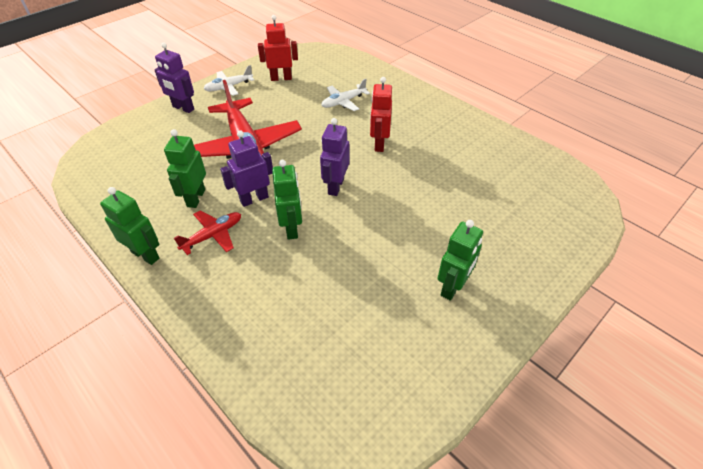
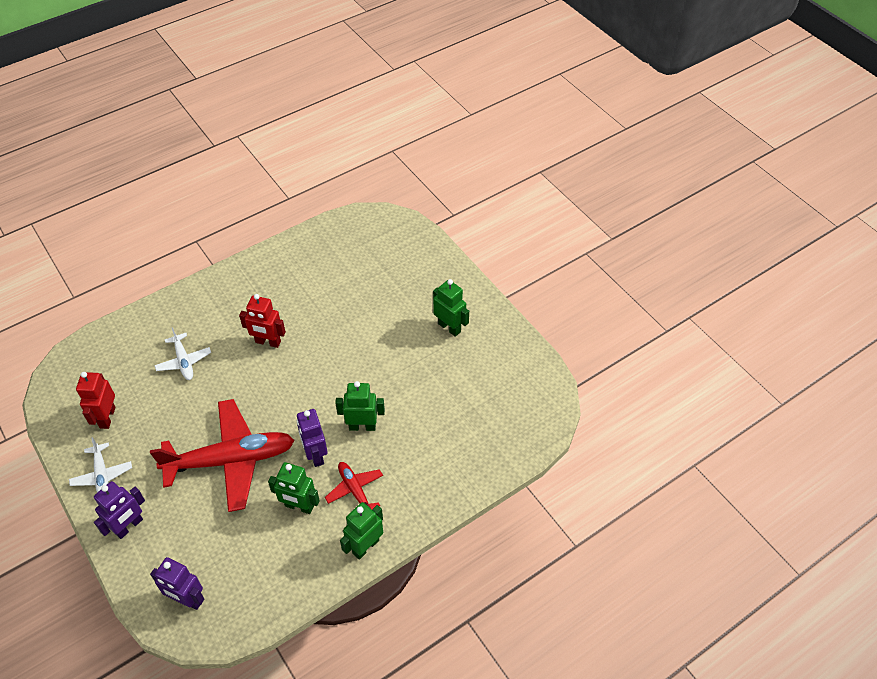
camera: 80 degrees left, 5 degrees up
(335, 186) = (318, 386): purple robot -> purple robot (187, 600)

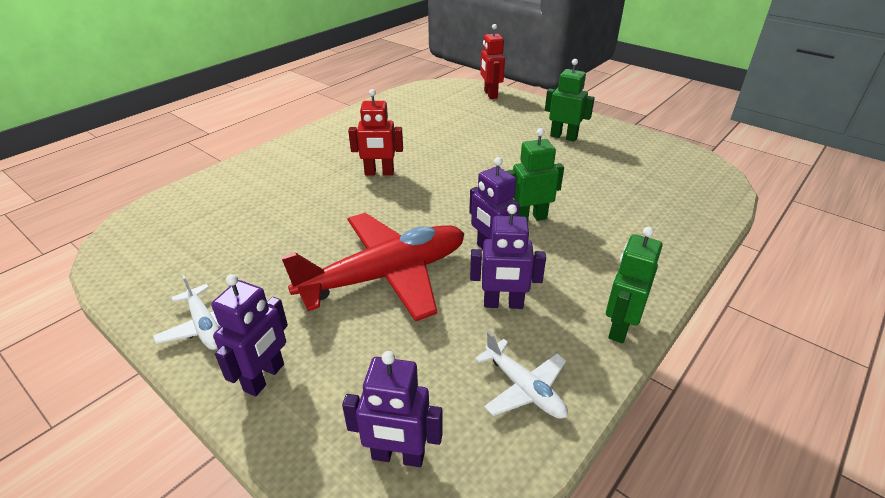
camera: 15 degrees left, 15 degrees down
(107, 417) = (198, 265): red robot -> red robot (490, 94)
(184, 361) = (285, 201): white plane -> white plane (524, 388)
(299, 506) = (503, 304): green robot -> purple robot
(355, 490) = (563, 274): red plane -> none

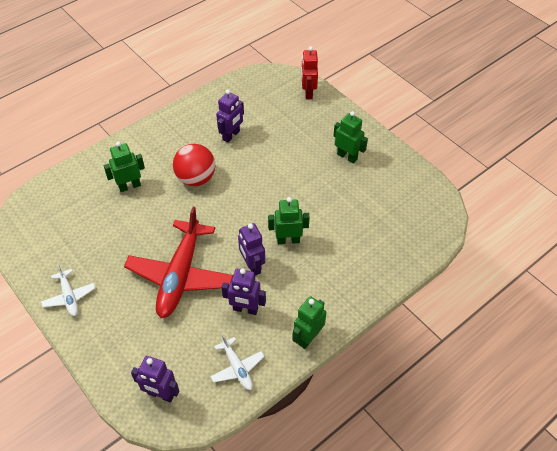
camera: 10 degrees right, 15 degrees up
(265, 377) = (100, 337): purple robot -> purple robot (231, 135)
(288, 189) = (129, 186): none -> green robot
(379, 173) = (196, 178): red robot -> red ball
(386, 275) = (180, 276): red plane -> red plane turned 120 degrees clockwise

